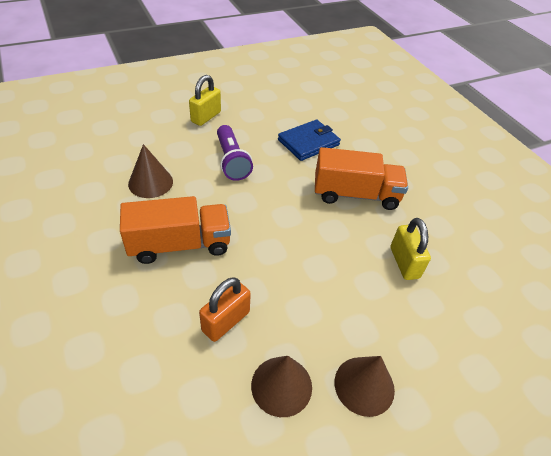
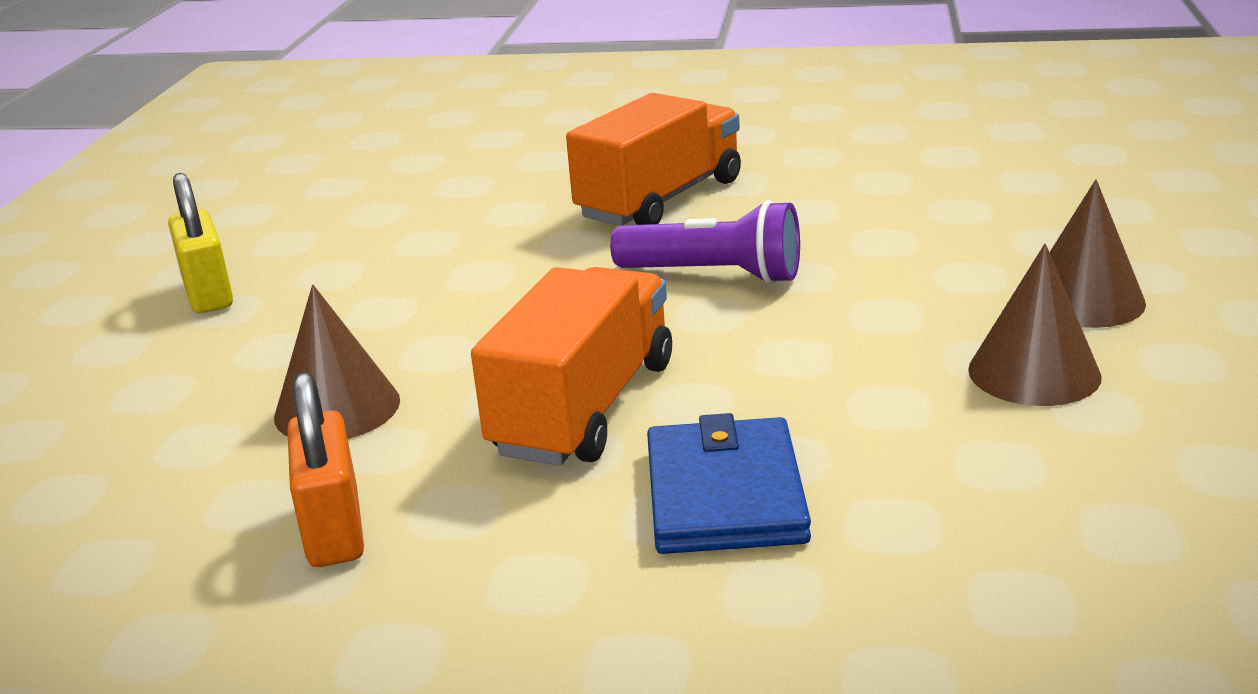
camera: 50 degrees left, 20 degrees down
(225, 321) = (844, 397): orange padlock -> orange padlock (334, 530)
(231, 161) = (403, 296): purple flashlight -> purple flashlight (714, 275)
(308, 142) = (462, 205): blue wallet -> blue wallet (724, 494)
(404, 262) = (863, 202): yellow padlock -> none

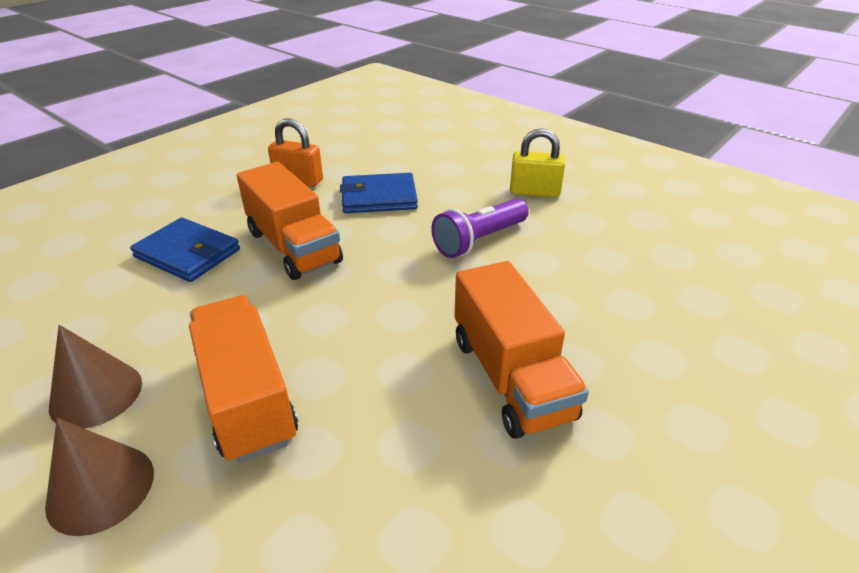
camera: 120 degrees right, 10 degrees up
(337, 408) = (379, 197): brown cone -> blue wallet
(714, 275) = (362, 341): purple flashlight -> purple flashlight (479, 240)
(884, 293) = (247, 397): none -> orange truck

